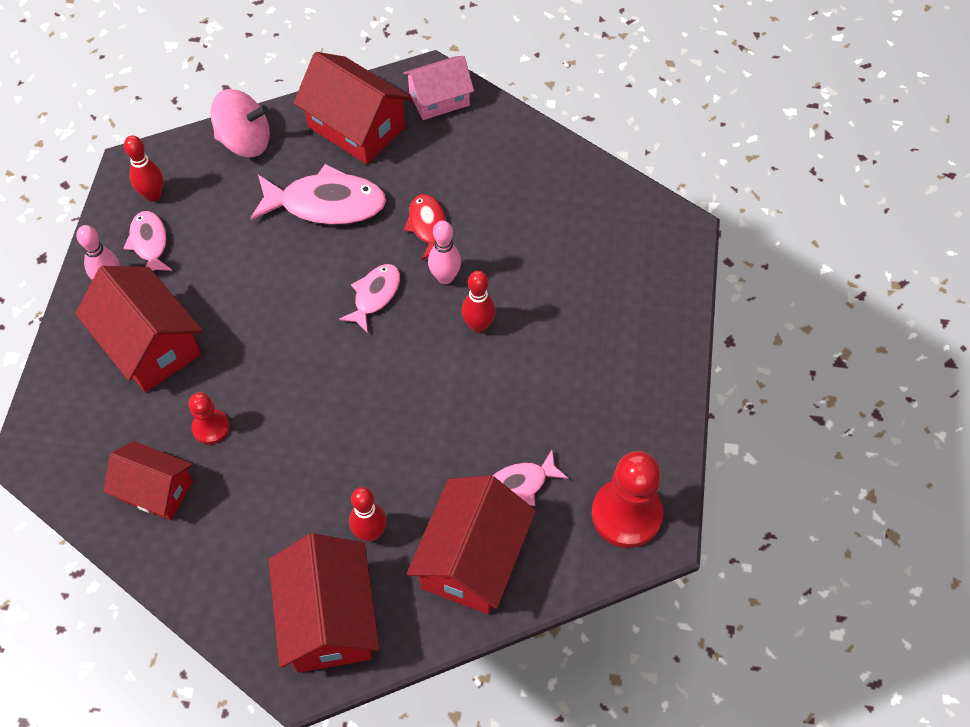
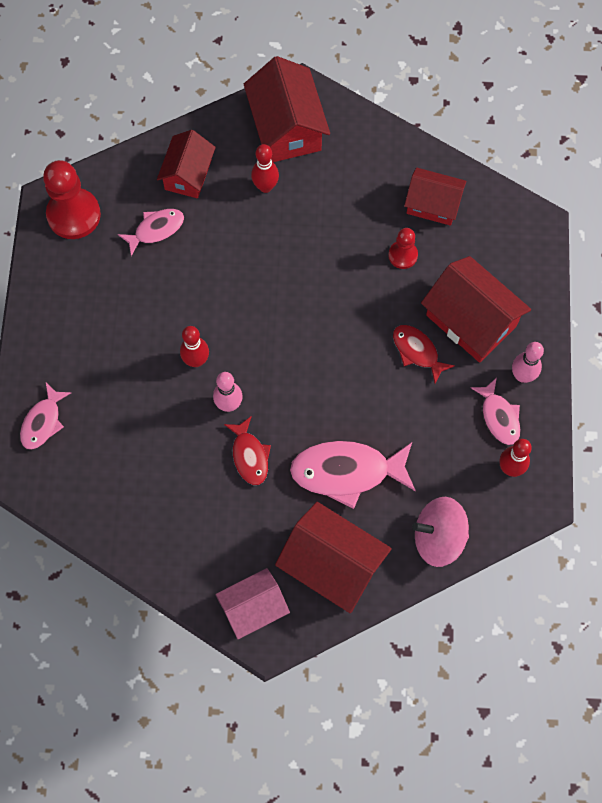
camera: 175 degrees right, 10 degrees up
(221, 316) = (417, 351): none -> red fish
(375, 295) = (288, 381): pink fish -> pink fish (43, 422)
(472, 559) = (188, 174): red house -> red house, size x0.65

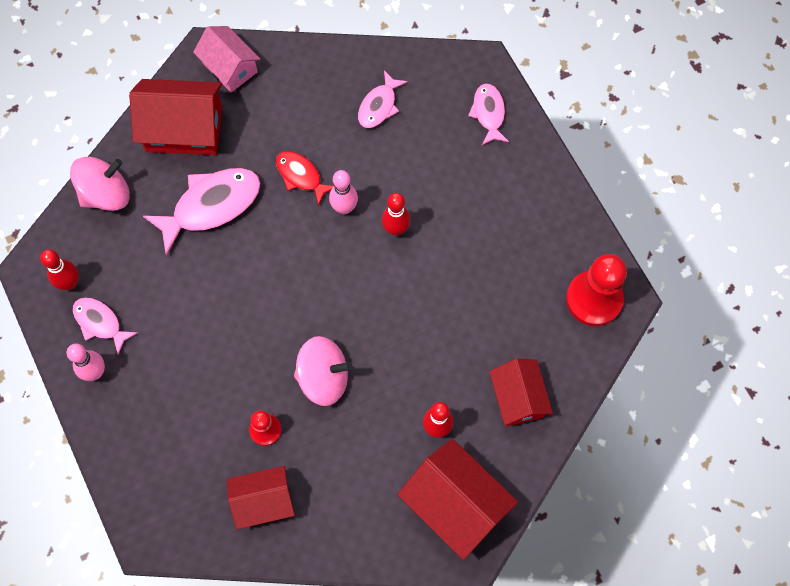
camera: 150 degrees right, 0 degrees up
(156, 229) = (510, 327): pink fish -> pink fish (379, 106)
(253, 608) = (229, 67): pink house -> pink house turned 75 degrees counterclockwise
(333, 270) = (323, 378): none -> pink spinning top
(417, 351) = (204, 343): red fish -> none
(471, 320) = (168, 399): red house -> none

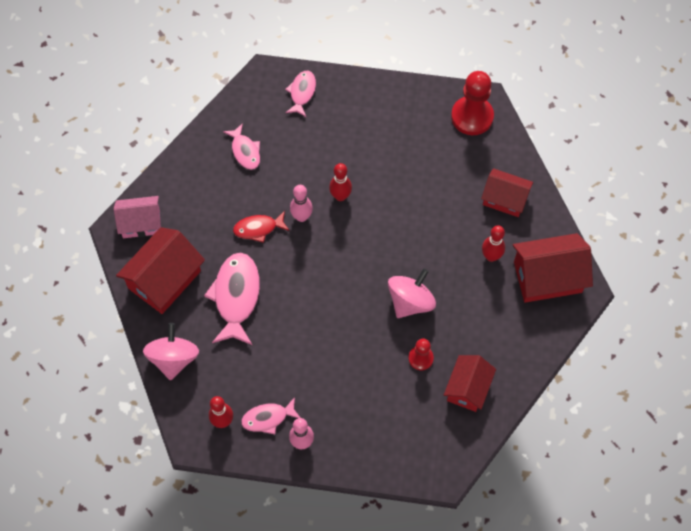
camera: 55 degrees left, 5 degrees down
(488, 113) = (302, 92): pink fish -> pink fish turned 75 degrees clockwise

